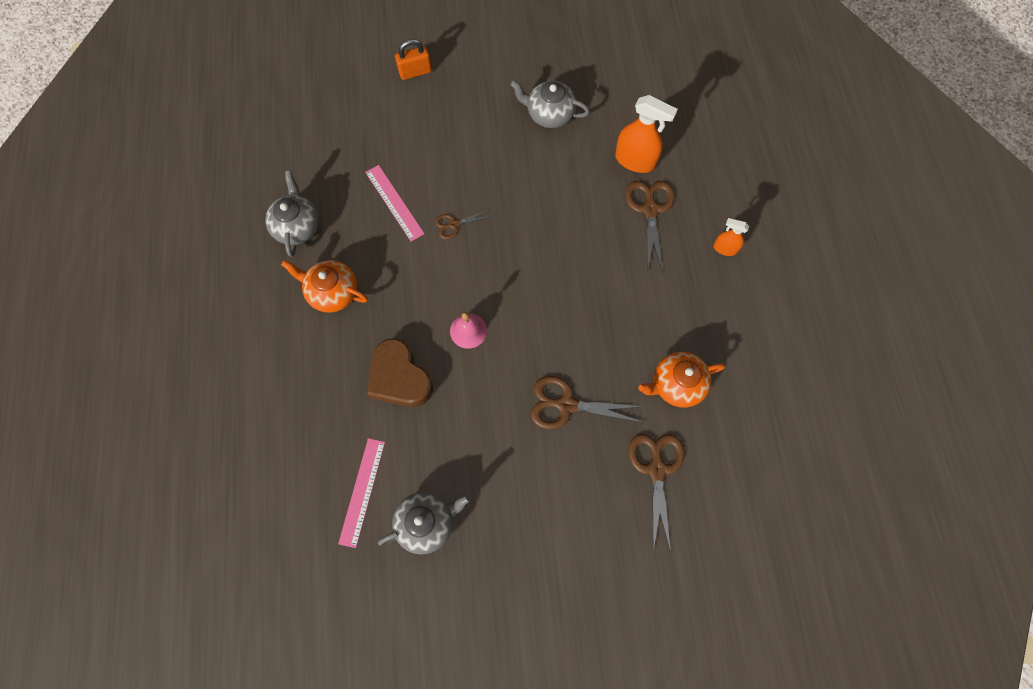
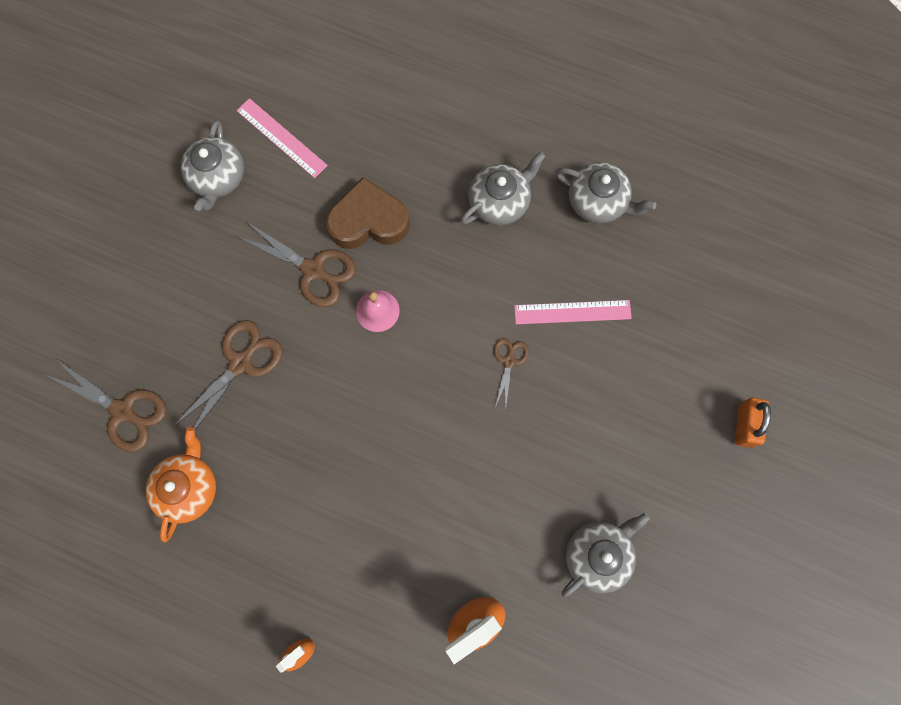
camera: 120 degrees right, 5 degrees up
(332, 292) = (500, 201): orange teapot -> grey teapot
(650, 209) = (400, 595): brown scissors -> brown scissors (313, 270)

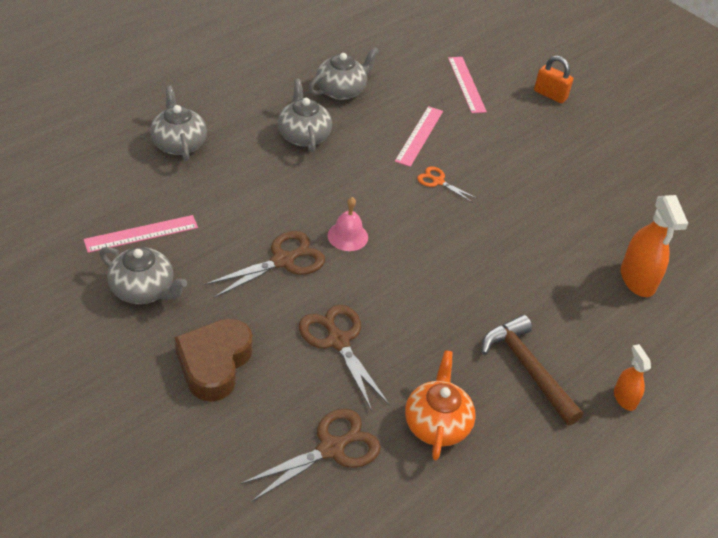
camera: 70 degrees left, 30 degrees down
(188, 487) = (437, 424): orange teapot -> orange teapot turned 60 degrees clockwise
(292, 545) = (527, 368): none -> brown hammer
(368, 221) = (264, 211): brown heart -> brown heart (214, 364)
(509, 361) = (438, 181): brown scissors -> orange scissors
(598, 555) = (612, 196): grey teapot -> grey teapot (179, 143)
(700, 324) = (466, 84): none -> pink ruler

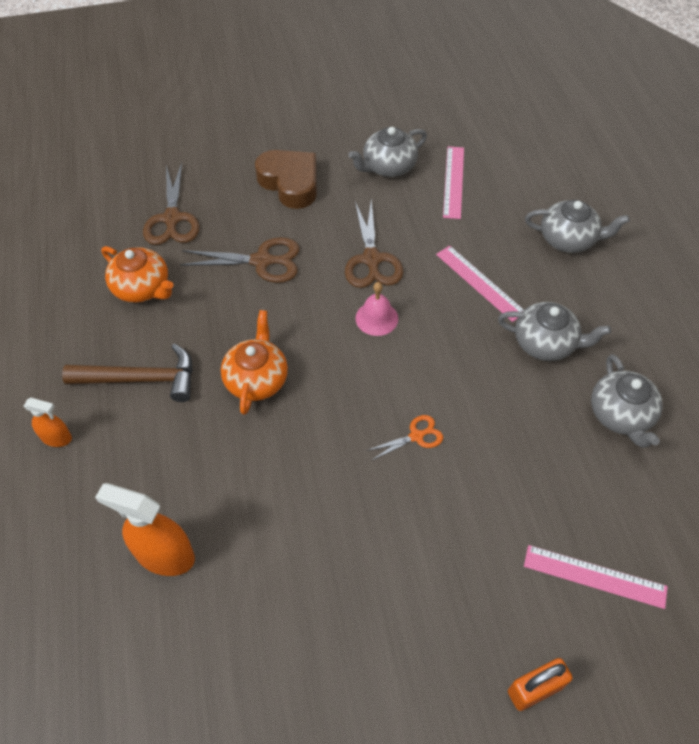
camera: 125 degrees right, 10 degrees up
(419, 136) = (504, 458): pink ruler -> pink ruler (479, 283)
(464, 289) = (257, 379): none -> orange teapot

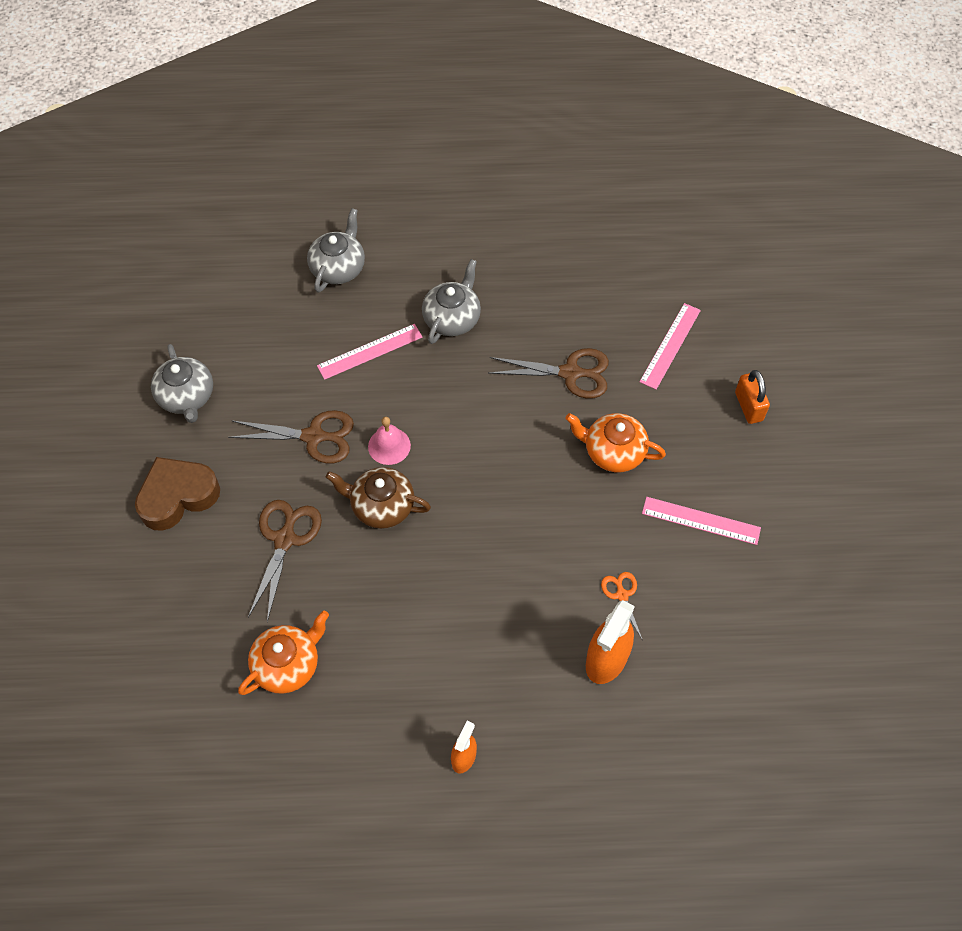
camera: 80 degrees left, 5 degrees up
(141, 379) = (410, 671): brown hammer -> none
(172, 219) = (192, 627): brown scissors -> brown scissors (571, 373)
(257, 379) = (435, 562): orange teapot -> orange teapot (613, 451)
(309, 324) = (381, 506): none -> brown teapot
(416, 436) = (526, 438): orange scissors -> orange scissors (622, 595)
(453, 182) = (230, 342): pink ruler -> pink ruler (701, 520)
(621, 415) = (536, 286): grey teapot -> none

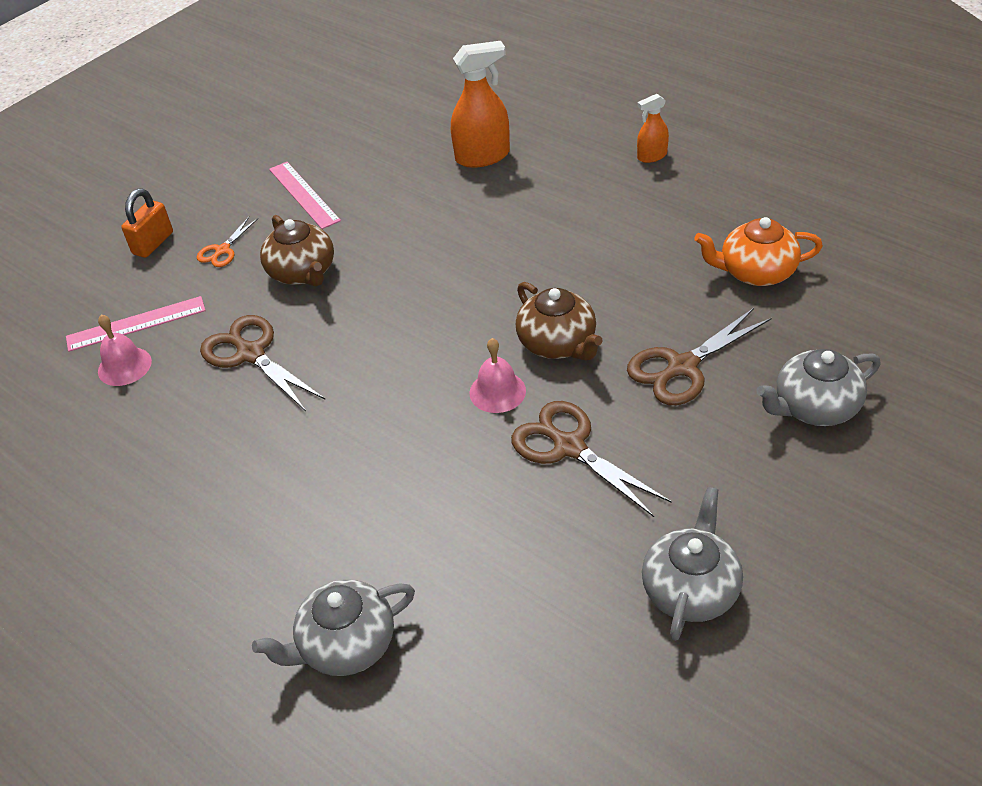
camera: 135 degrees left, 15 degrees down
(177, 496) = (778, 473): brown heart -> none
(370, 351) = (419, 503): pink ruler -> none
(452, 318) = (291, 482): grey teapot -> grey teapot (814, 407)
(613, 451) = (302, 272): orange teapot -> brown teapot
(622, 595) = (424, 183): orange scissors -> orange scissors (222, 250)
(636, 317) = (124, 366): none -> pink bell

